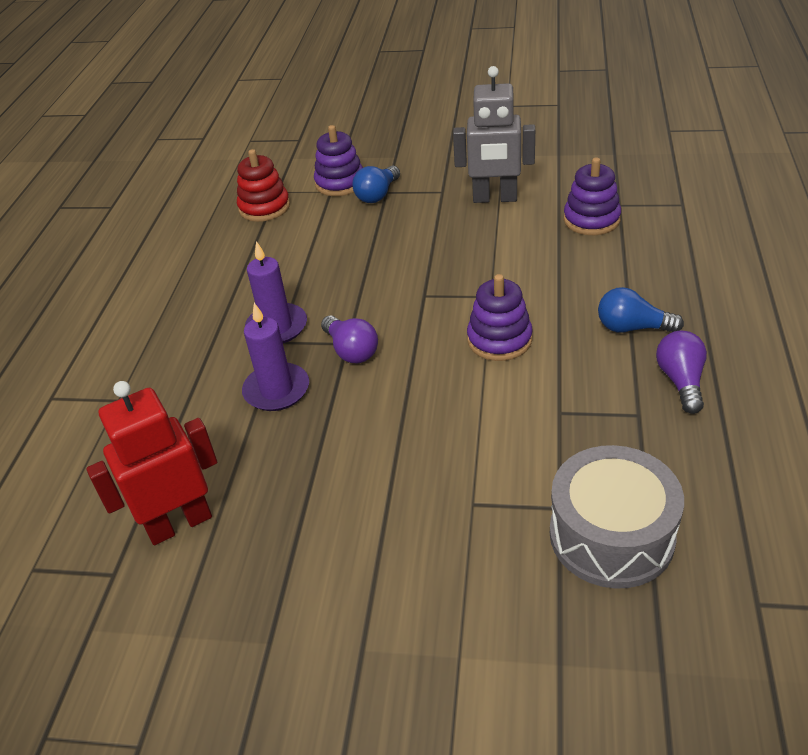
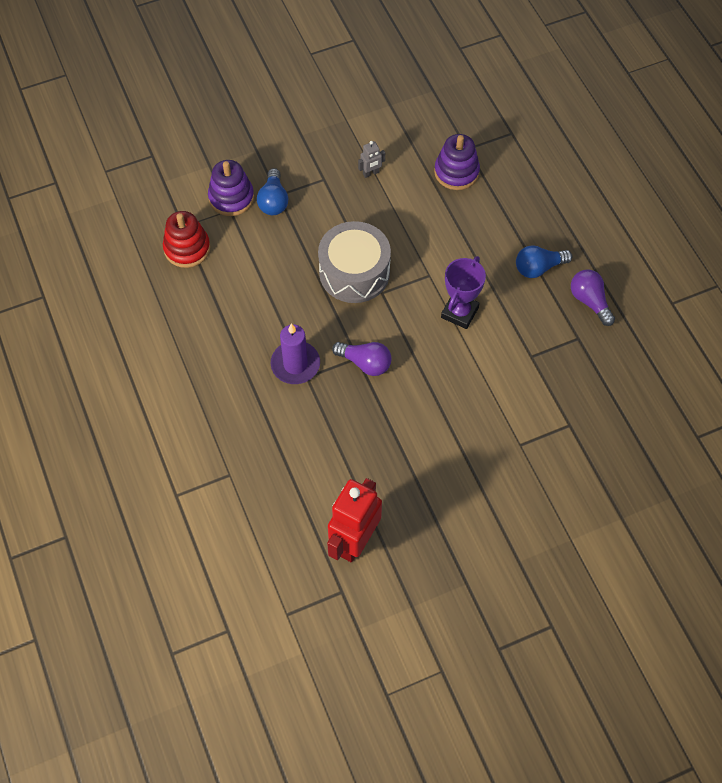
camera: 35 degrees left, 20 degrees up
(276, 390) = (338, 417): purple candle -> none
(495, 198) = (371, 173): grey robot -> grey robot, size x0.43
(499, 340) = (459, 312): purple stacking toy -> purple trophy
(611, 535) = (607, 430): grey drum -> grey drum (354, 272)

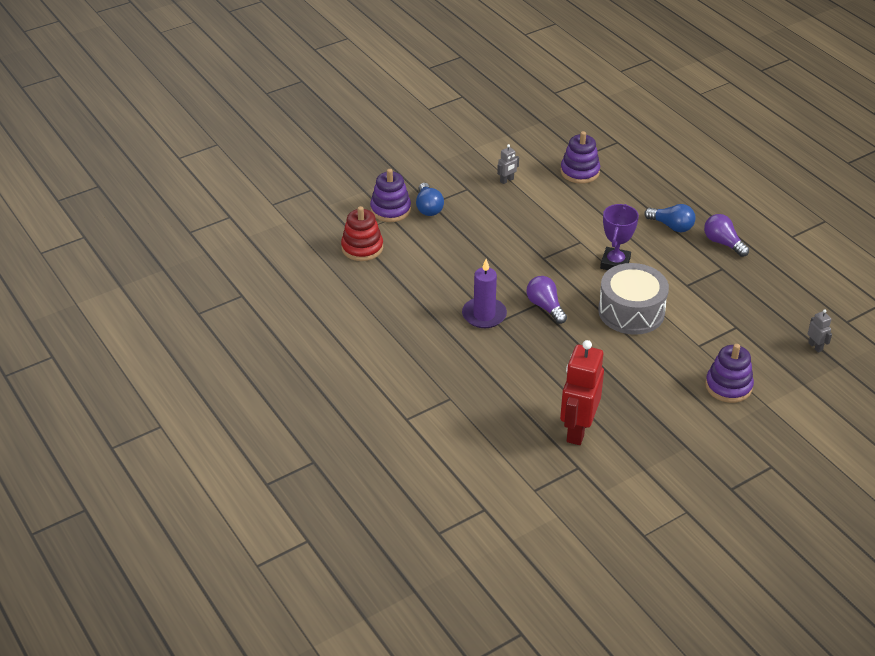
camera: 10 degrees left, 20 degrees down
(354, 272) = (515, 247): grey drum -> grey drum (631, 311)
(365, 363) = (545, 307): purple light bulb -> purple light bulb turned 135 degrees counterclockwise
(536, 507) = (728, 386): none -> purple stacking toy
(538, 268) = (671, 226): blue light bulb -> blue light bulb turned 120 degrees counterclockwise
(650, 467) = (815, 346): none -> grey robot

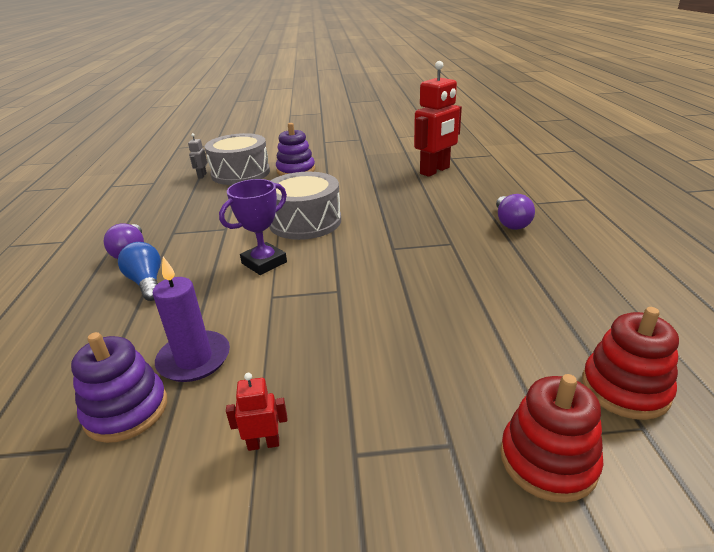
camera: 150 degrees left, 10 degrees down
(390, 210) = (548, 460): purple stacking toy -> red stacking toy
(428, 208) = (461, 434): blue light bulb -> none
(484, 315) = (462, 252): purple candle -> purple candle (194, 359)
(507, 180) = (263, 443): grey robot -> red robot
(545, 307) = (386, 243): purple light bulb -> purple light bulb (511, 222)
(781, 363) = (241, 173): none -> grey drum

